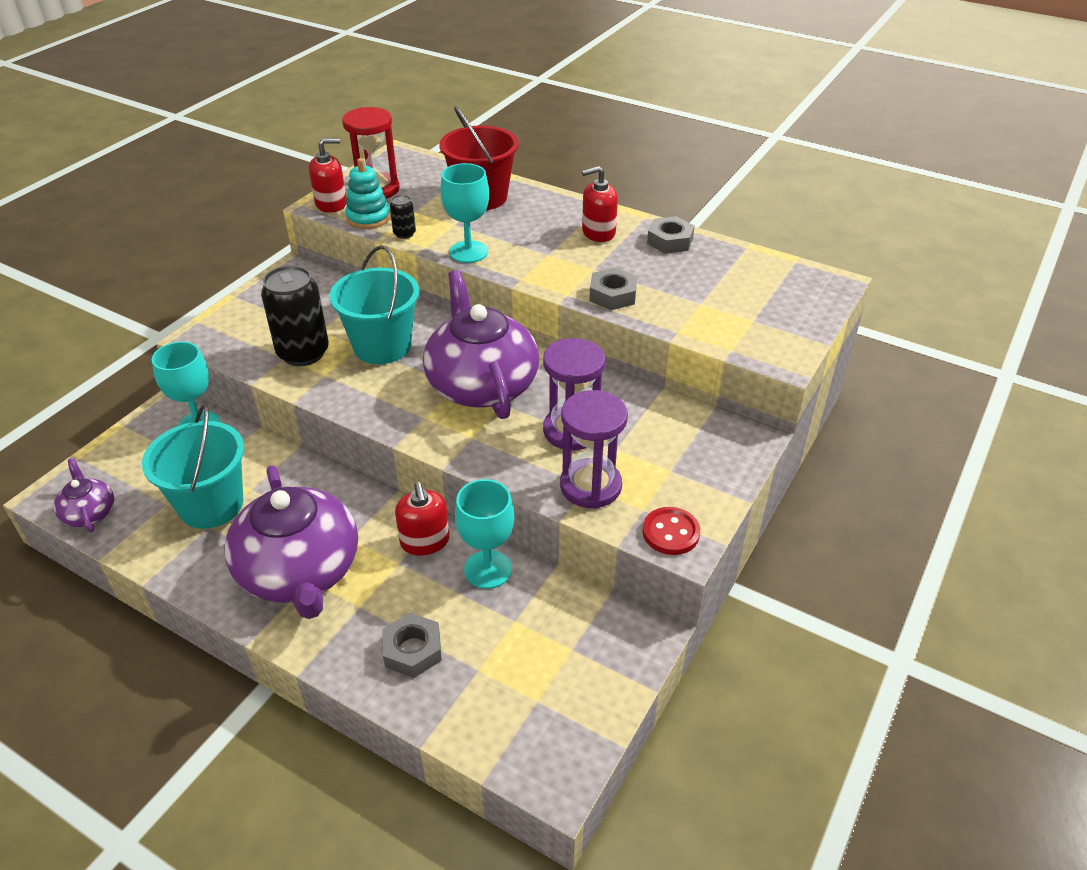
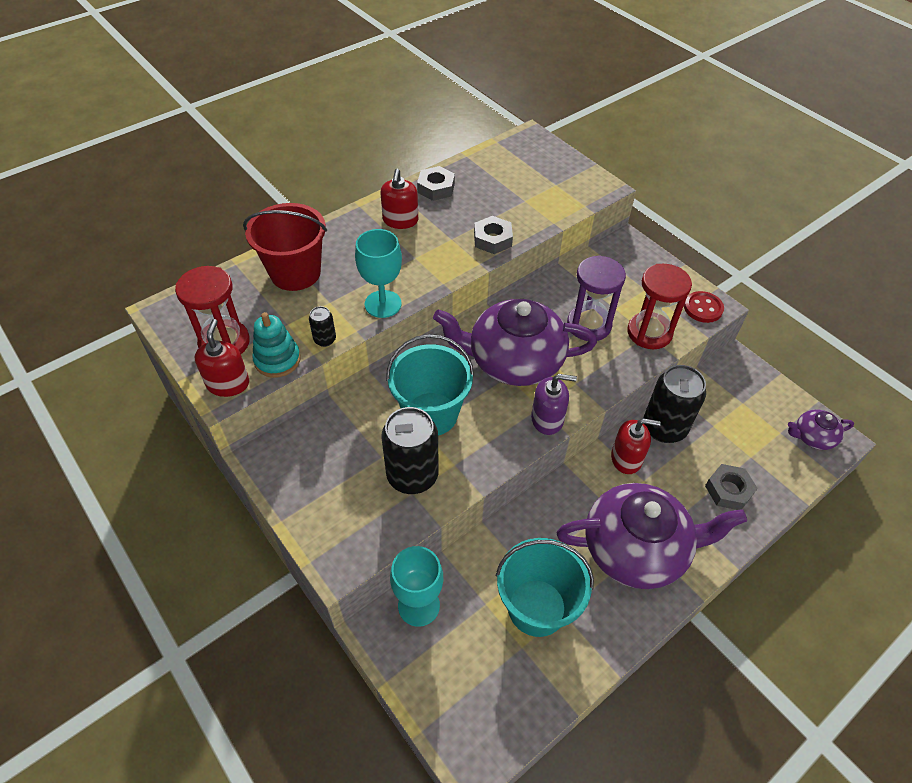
camera: 70 degrees left, 10 degrees up
(89, 513) = (511, 722): purple teapot -> purple teapot (812, 437)
(409, 426) = (547, 419): none -> purple soap dispenser
(488, 569) = (664, 428): turquoise goblet -> black can
(590, 486) = (649, 333): purple hourglass -> red hourglass

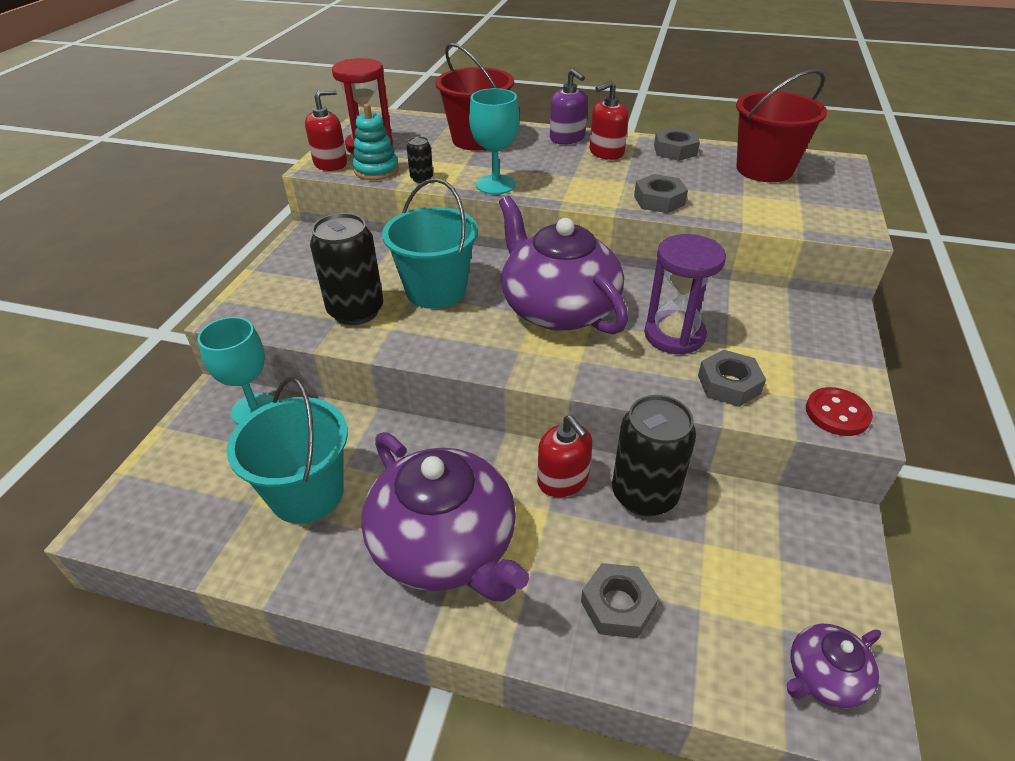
camera: 55 degrees right, 10 degrees down
(504, 170) = (764, 169): none -> red bucket
(547, 419) = (509, 361): purple soap dispenser -> purple soap dispenser (567, 138)
(649, 333) = (729, 384): red hourglass -> grey nut
(812, 437) = (824, 676): purple teapot -> purple teapot turned 75 degrees counterclockwise

